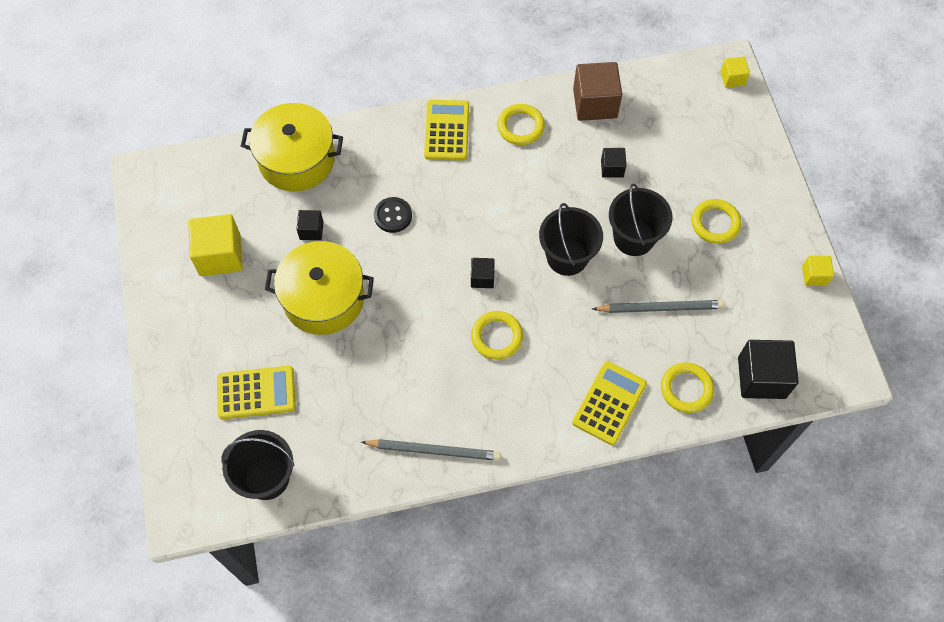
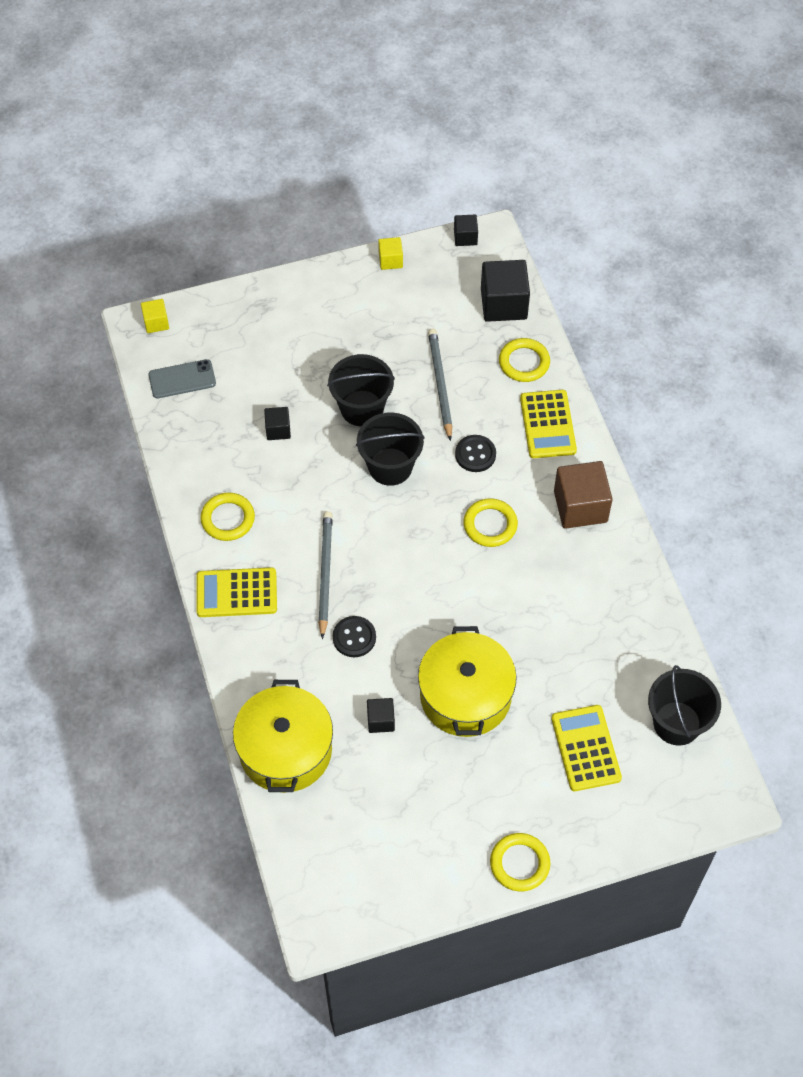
camera: 95 degrees left, 5 degrees down
(220, 255) = (422, 815): yellow cube -> none
(434, 450) = (621, 571): grey pencil -> grey pencil (325, 573)
(482, 278) = (423, 543): black cube -> black cube (465, 237)
(577, 332) = (475, 454): none -> black button
(595, 103) = (193, 448): brown cube -> brown cube (580, 506)
(609, 403) = (548, 424): yellow calculator -> yellow calculator turned 120 degrees counterclockwise
(669, 96) = (182, 379): none -> grey phone
(715, 223) = (338, 339): yellow ring -> yellow ring (519, 863)

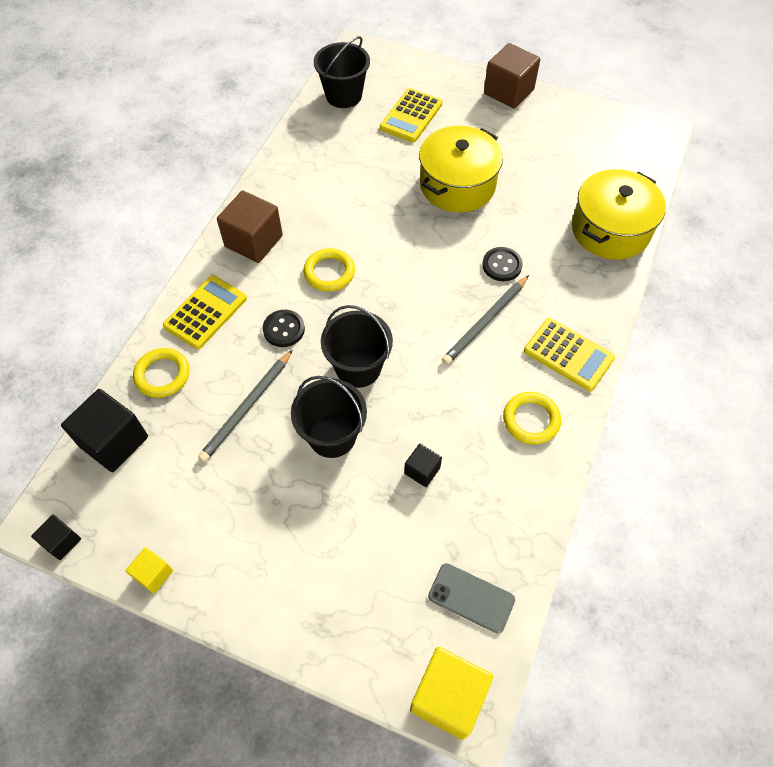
camera: 140 degrees left, 0 degrees up
(156, 322) = (448, 697): yellow cube -> yellow cube, size x1.91
(380, 720) = (528, 206): black cube -> none
(519, 863) = (508, 92): yellow ring -> brown cube

